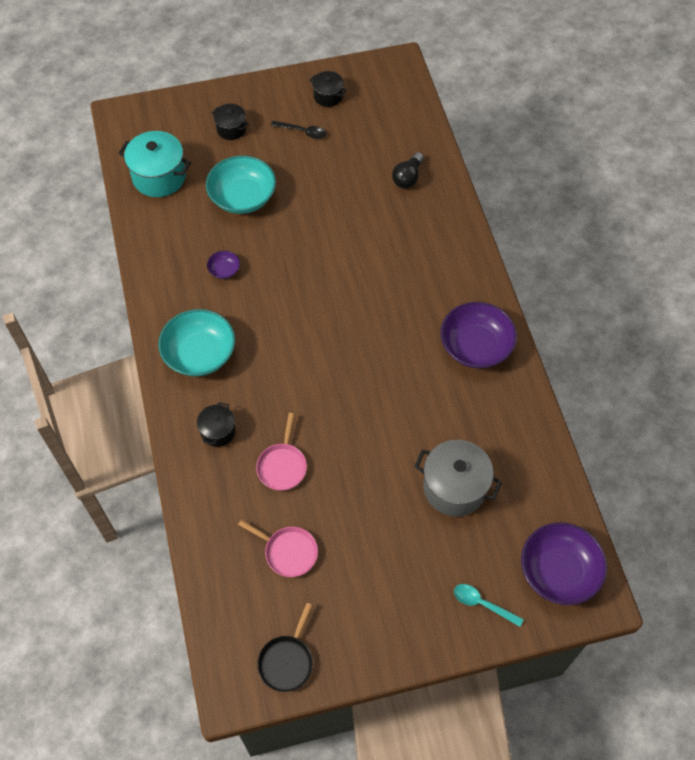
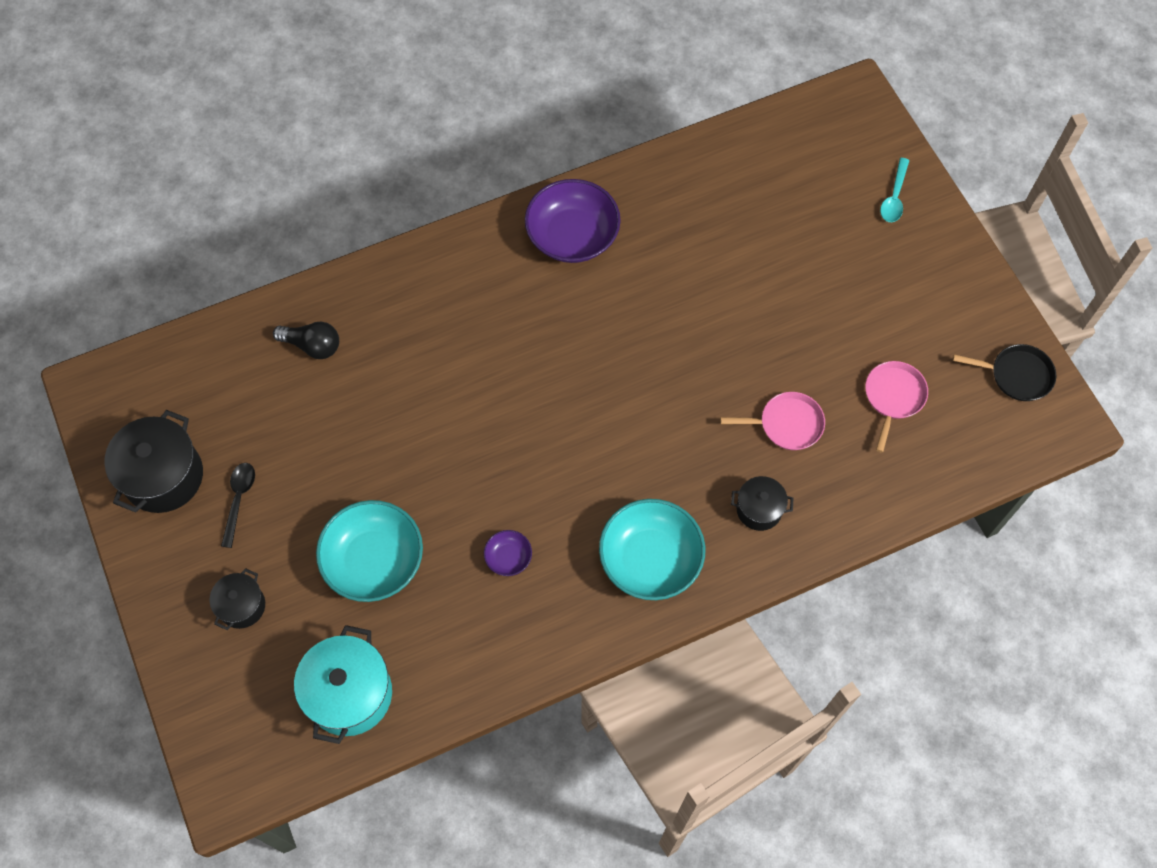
camera: 100 degrees left, 5 degrees up
(328, 96) = (164, 476): black pot -> black pot, size x1.77
(454, 487) = (766, 237): grey pot -> none
(559, 571) = (837, 131): purple bowl -> none

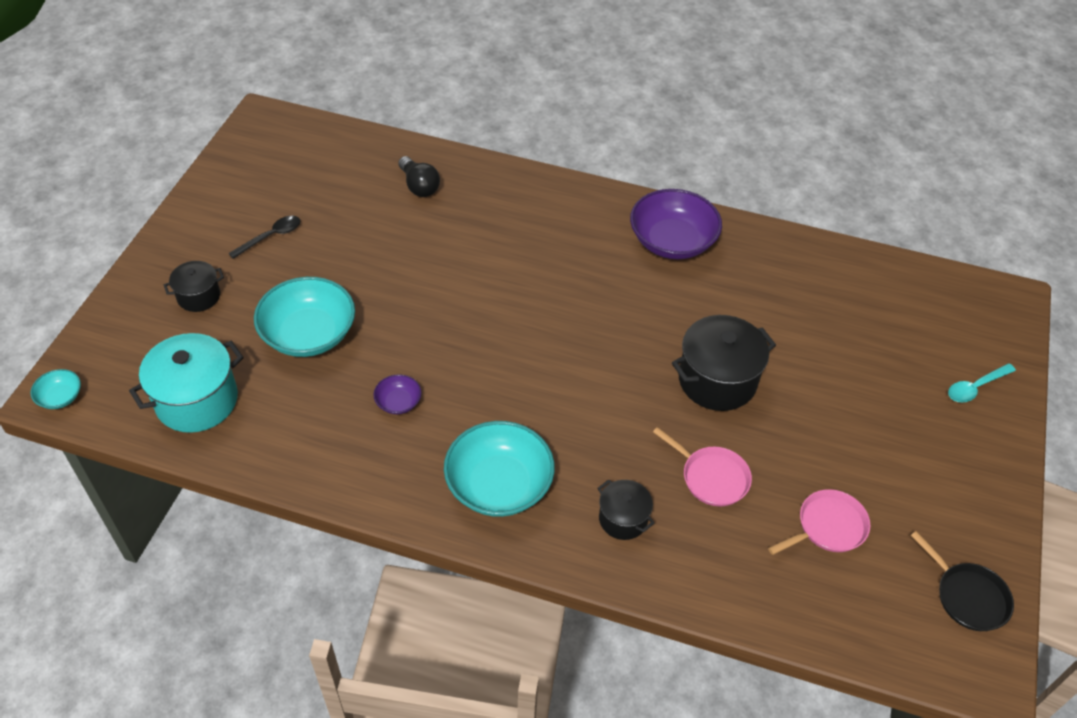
camera: 40 degrees right, 15 degrees down
(164, 476) = (244, 192): black pot -> black pot (717, 380)
(233, 790) = (60, 397): none -> turquoise bowl

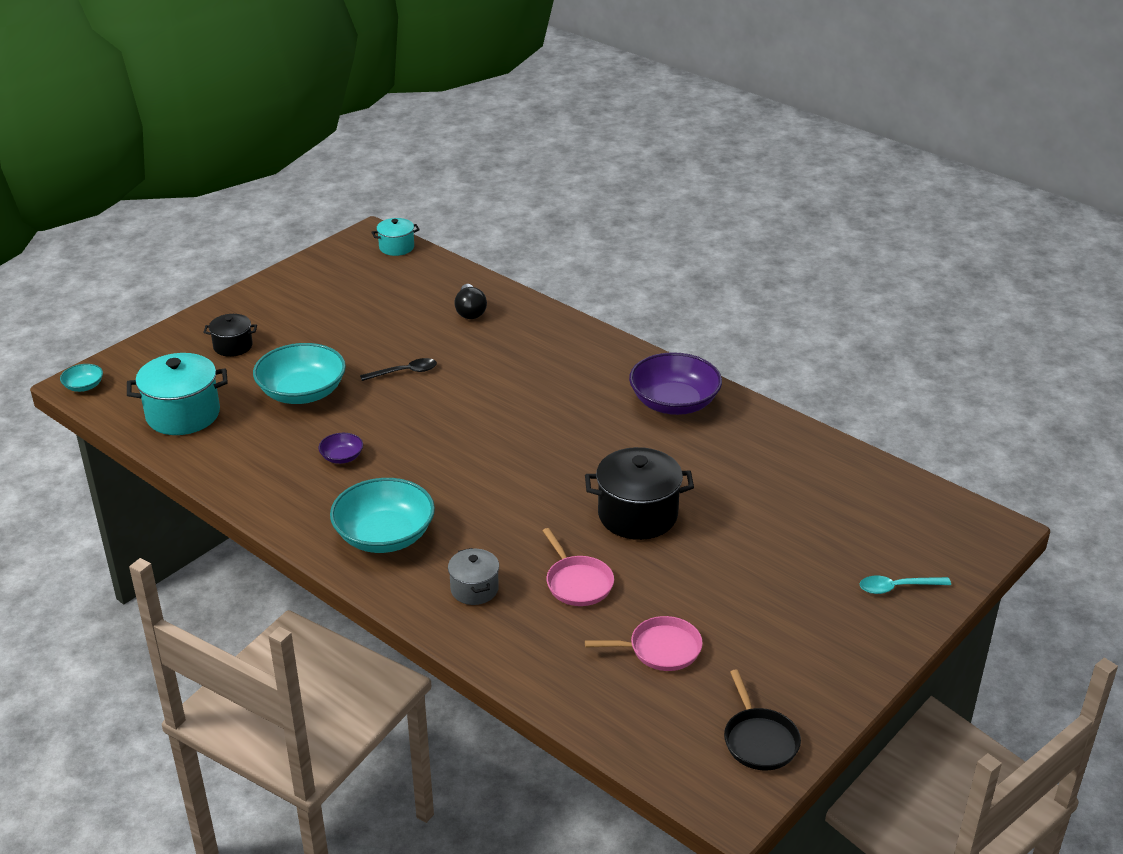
camera: 25 degrees right, 15 degrees down
(271, 237) = (319, 319): black spoon -> black spoon (404, 372)
(298, 126) = (396, 247): none -> turquoise pot
(623, 519) = (474, 589): black pot -> grey pot

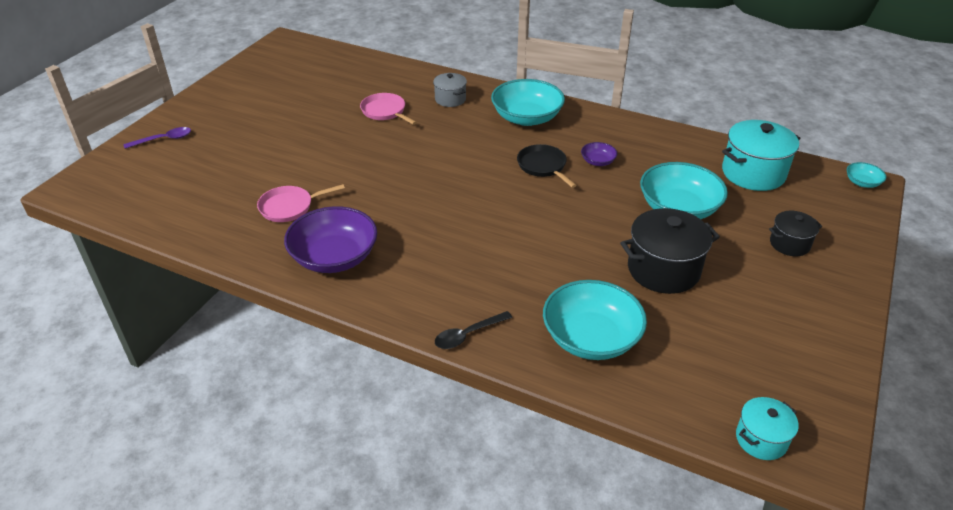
camera: 165 degrees right, 5 degrees up
(404, 372) = (605, 245): black spoon -> black spoon (468, 335)
(470, 311) = (591, 338): black light bulb -> turquoise bowl
(637, 515) = (352, 156): black pot -> black pot (663, 270)
(660, 649) = (325, 88): pink pan -> pink pan (289, 207)
(759, 740) = (268, 61): black pan -> black pan (543, 166)
(897, 587) = (164, 139): turquoise spoon -> purple spoon

